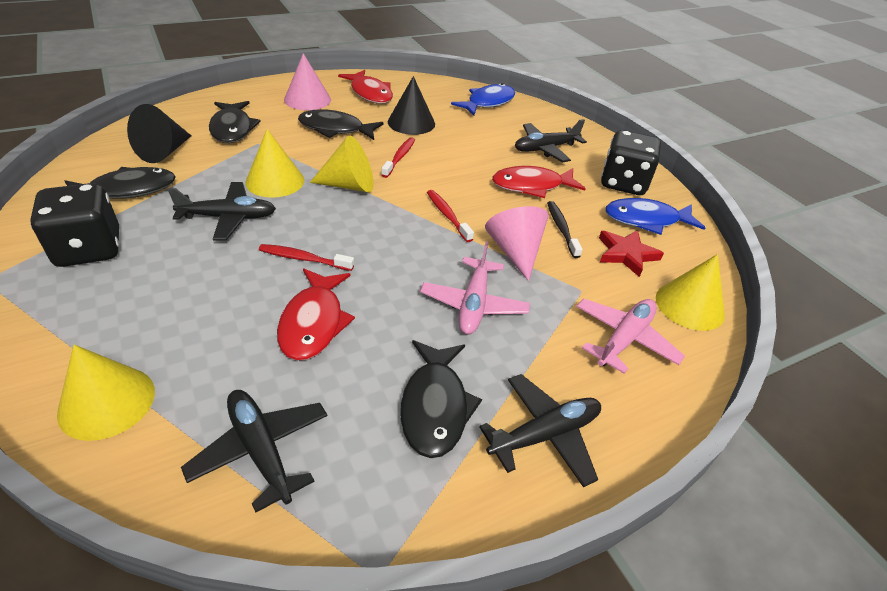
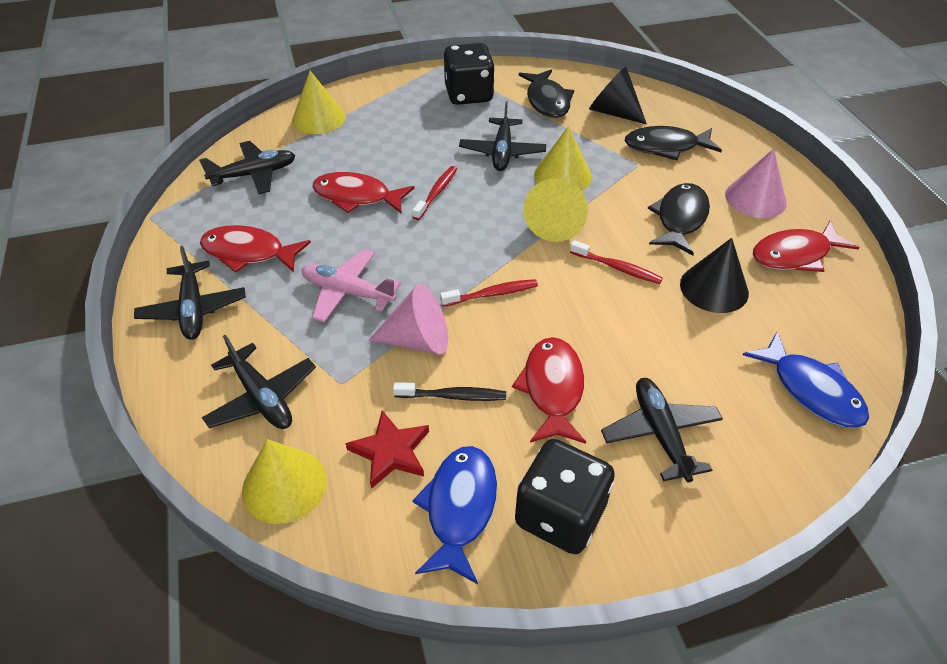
camera: 105 degrees right, 5 degrees up
(435, 406) = (249, 253): black fish -> red fish
(624, 339) = (262, 397): pink plane -> black plane

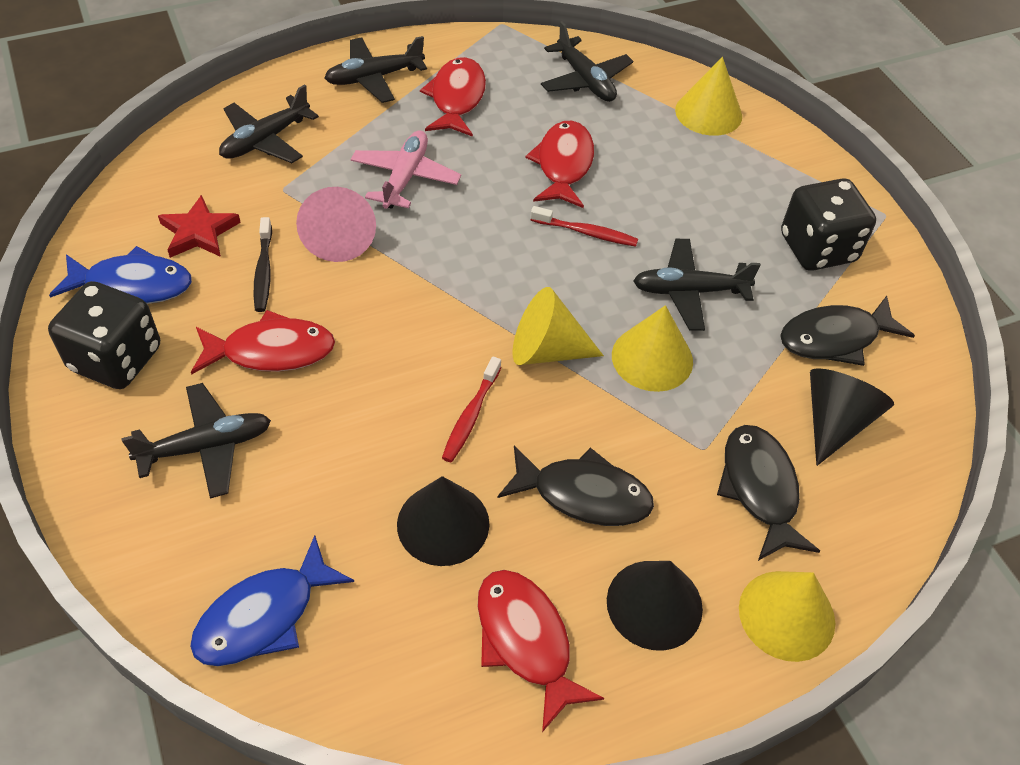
camera: 80 degrees right, 5 degrees up
(284, 485) = (169, 169): yellow cone -> yellow cone (786, 615)
(492, 294) = (412, 294): red toothbrush -> none
(755, 198) = (654, 604): pink cone -> black cone

